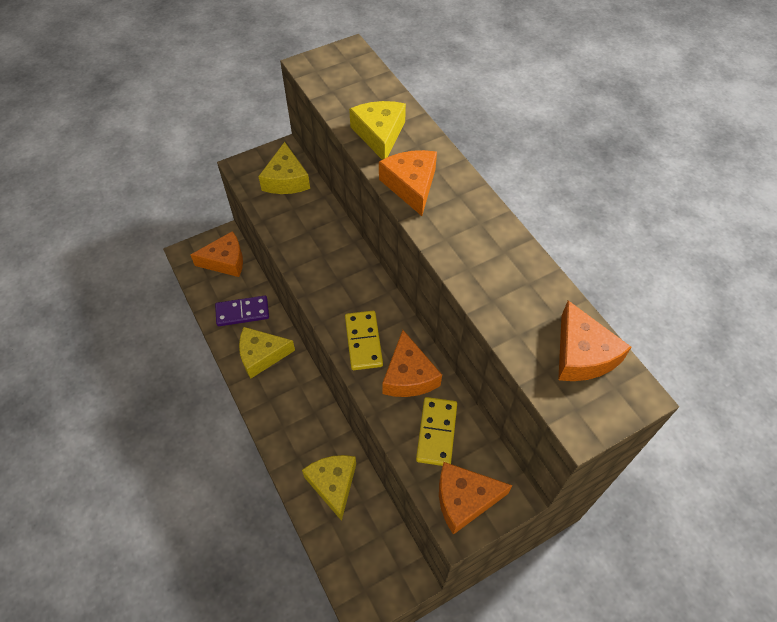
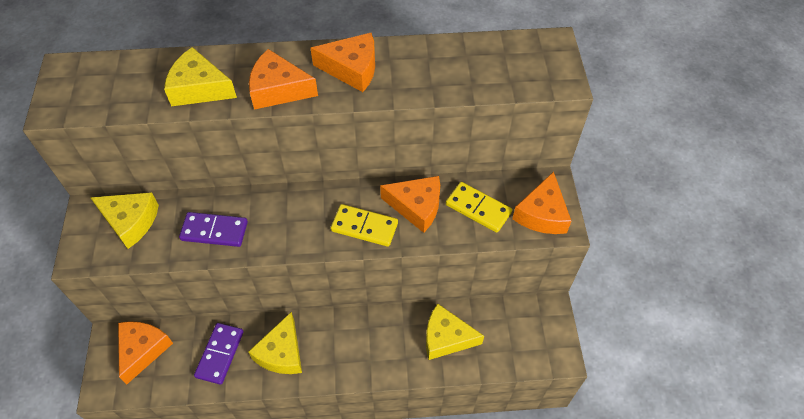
camera: 65 degrees left, 0 degrees up
(304, 235) = (214, 231): none -> purple domino
(582, 354) = (508, 56): orange cheese -> orange cheese (352, 69)

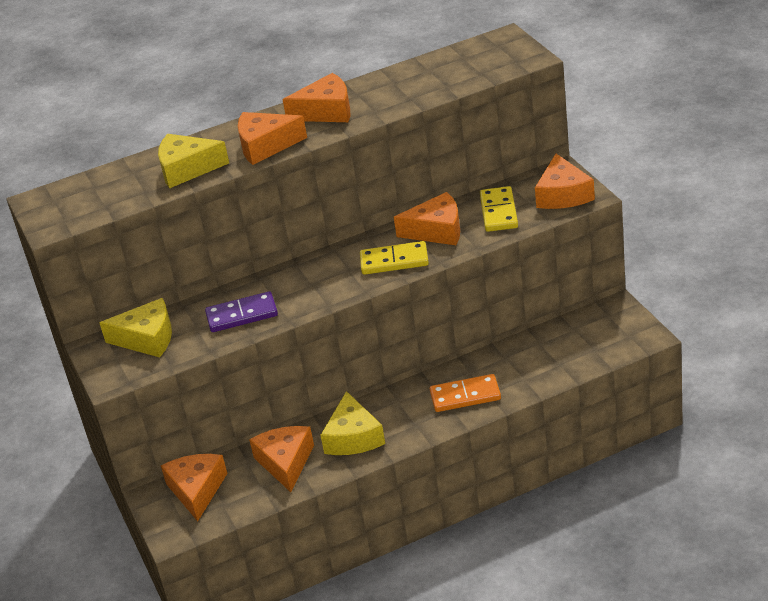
camera: 15 degrees left, 20 degrees down
(220, 354) = (285, 462): purple domino -> orange cheese
(387, 351) = (465, 396): none -> orange domino
(446, 338) = (521, 364): yellow cheese -> none
(478, 209) = (498, 212): yellow domino -> yellow domino turned 75 degrees clockwise

